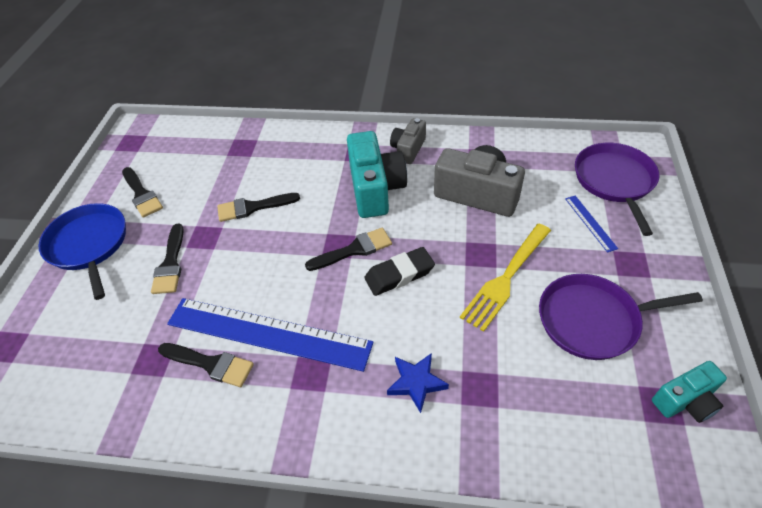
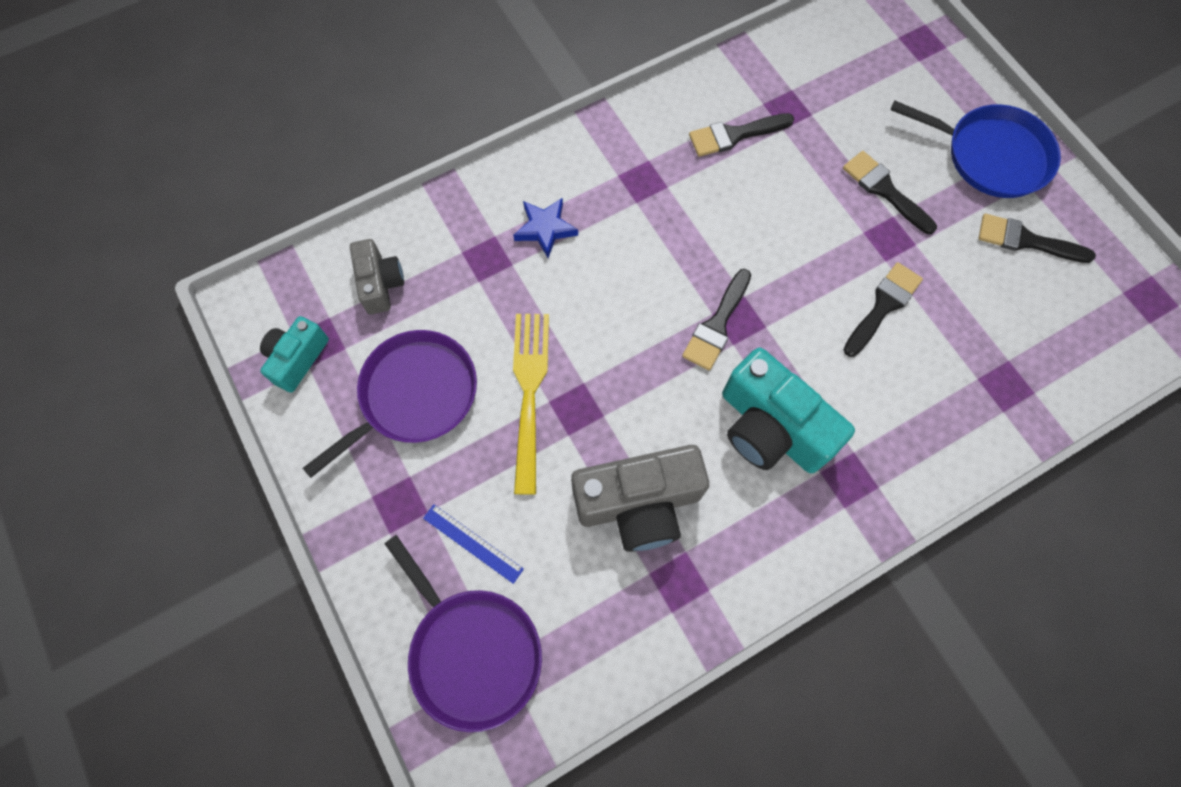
camera: 140 degrees right, 20 degrees up
(268, 333) = (714, 188): blue ruler -> none
(399, 275) = (644, 325): black eraser -> none
(408, 149) = (789, 530): grey camera -> grey camera (380, 284)

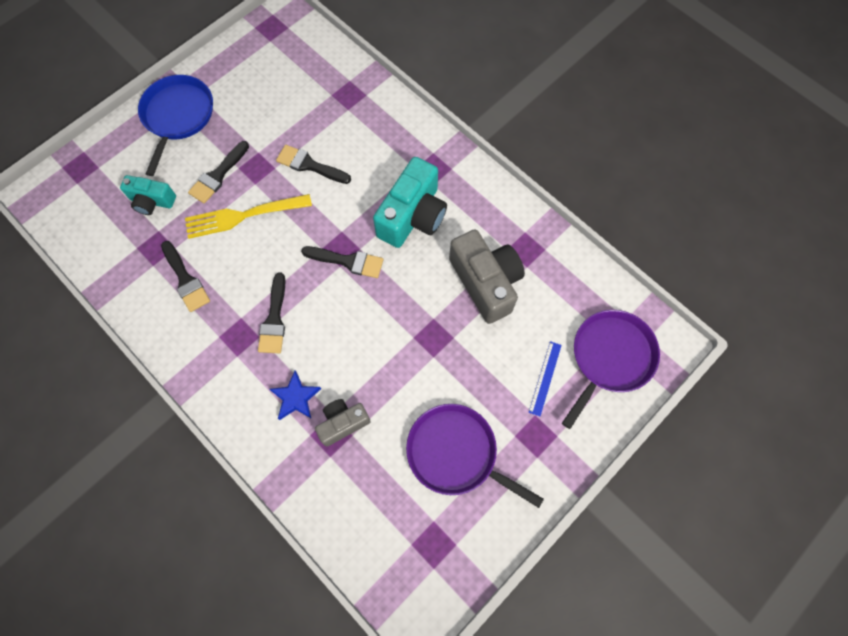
camera: 105 degrees left, 0 degrees up
(297, 359) = (452, 556): turquoise camera -> turquoise camera (152, 201)
(380, 284) = (372, 512): grey camera -> grey camera (342, 423)
(529, 394) = (431, 371): yellow fork -> yellow fork (244, 215)
(1026, 240) = (242, 92): black brush -> black brush (274, 319)

